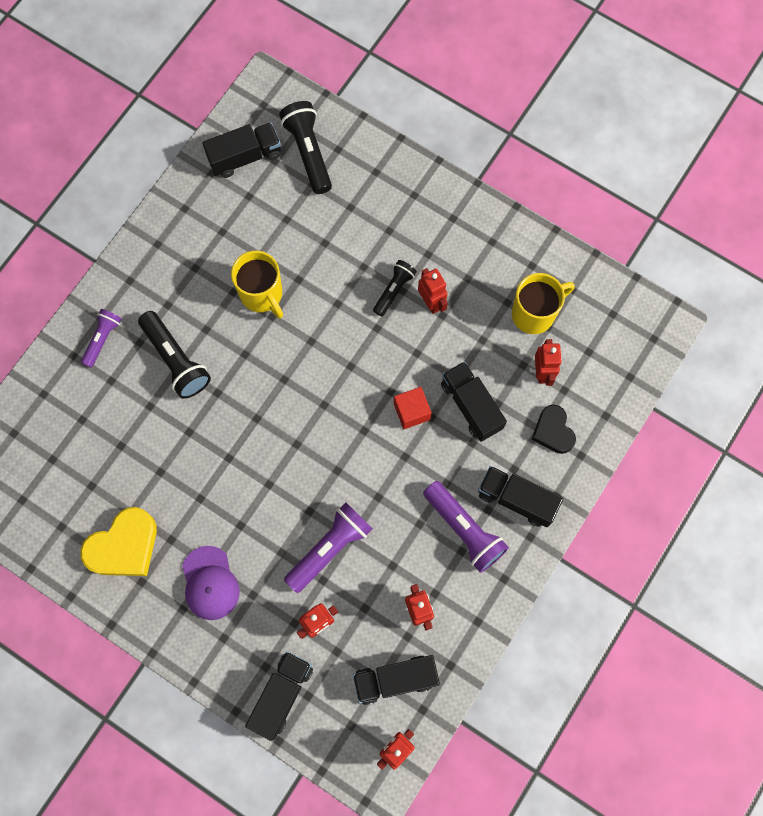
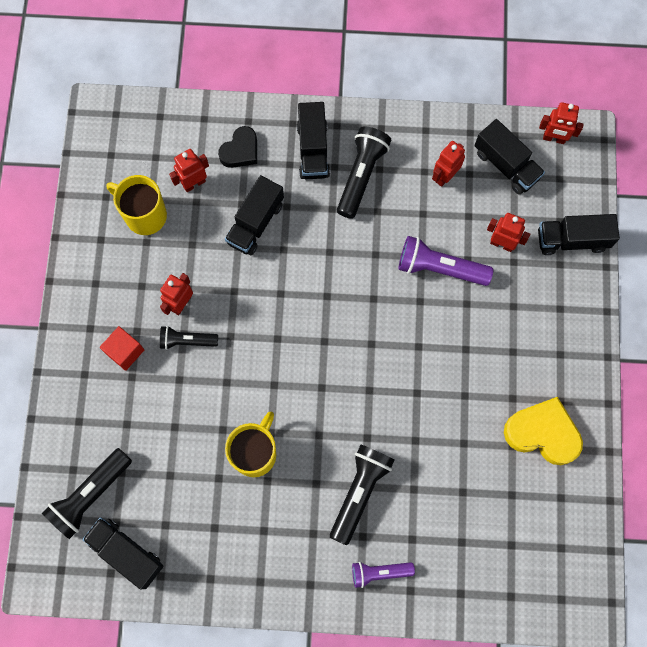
camera: 120 degrees left, 0 degrees up
(210, 583) = (526, 345): purple cap -> none
(411, 411) = (288, 267): red cube -> red cube (125, 351)
(464, 530) = (361, 176): purple flashlight -> black flashlight

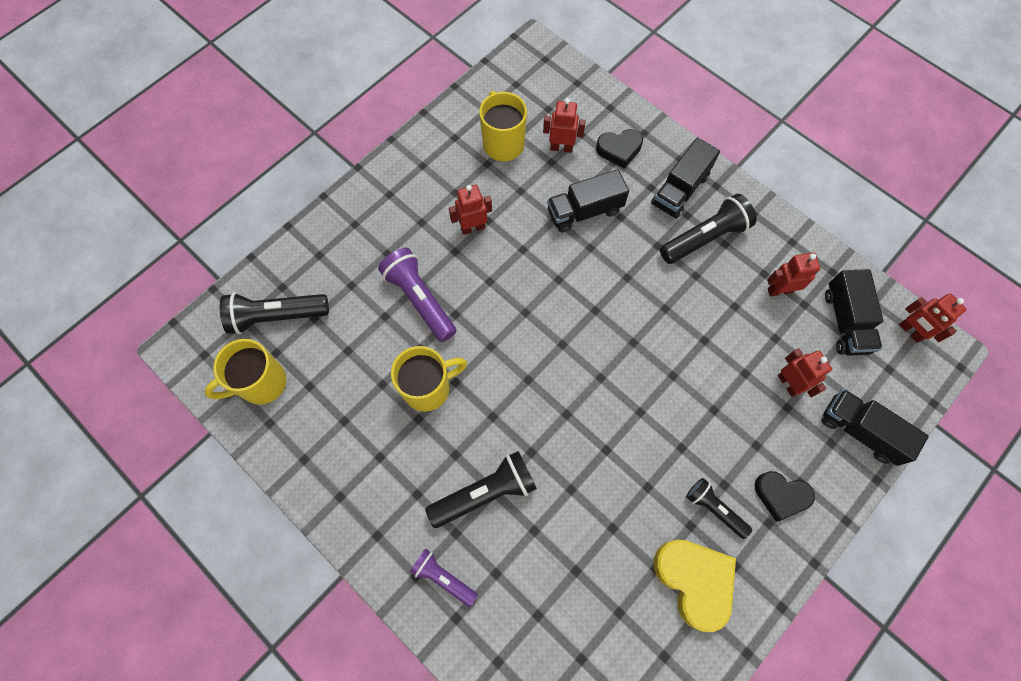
camera: 40 degrees right, 5 degrees down
(125, 351) = (399, 230): red cube -> none
(126, 553) = (261, 383): black truck -> yellow mug
(187, 341) = (452, 259): black flashlight -> black flashlight (714, 509)
(440, 268) = (713, 361): purple flashlight -> purple flashlight (420, 299)
(554, 328) = (781, 495): none -> black heart

